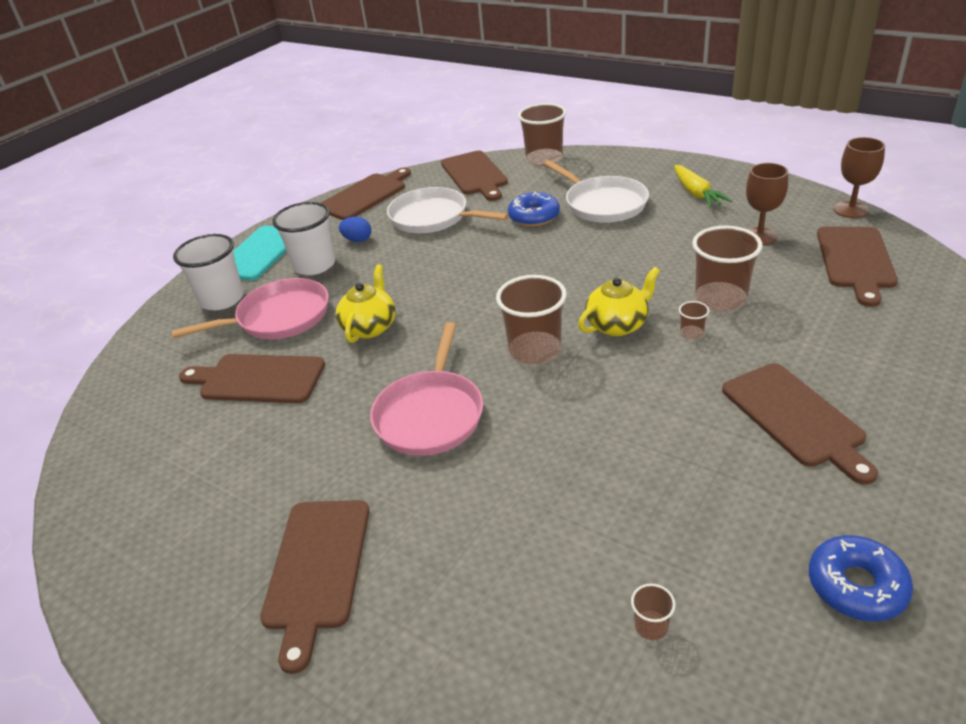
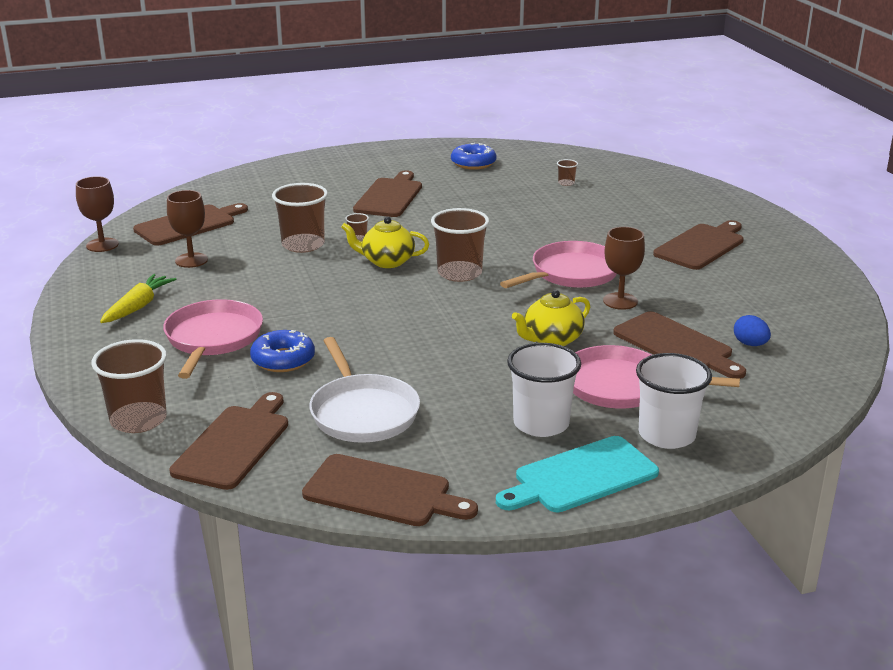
camera: 145 degrees left, 10 degrees down
(347, 404) = (620, 301): none -> brown goblet
(357, 240) = (467, 429): blue egg -> blue egg (750, 344)
(365, 195) = (383, 492): brown cutting board -> brown cutting board turned 150 degrees counterclockwise
(603, 204) = (213, 338): white pan -> pink pan

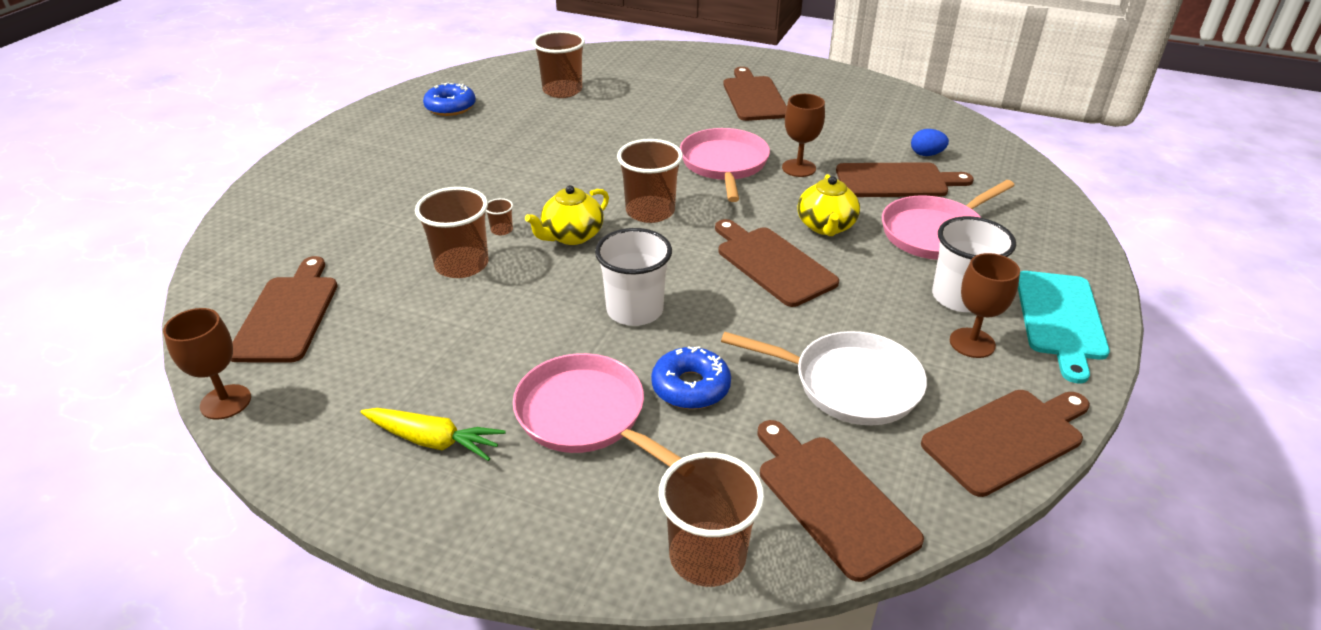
camera: 50 degrees left, 10 degrees up
(138, 307) = (433, 440): yellow carrot -> yellow carrot turned 135 degrees clockwise
(191, 260) = (379, 351): brown goblet -> brown goblet (972, 343)
(389, 196) = (441, 173): brown cutting board -> brown cutting board (772, 264)
(566, 183) = (562, 91): brown cup -> brown cup, size x2.31
(666, 435) = (1028, 251): white cup -> white cup (635, 310)

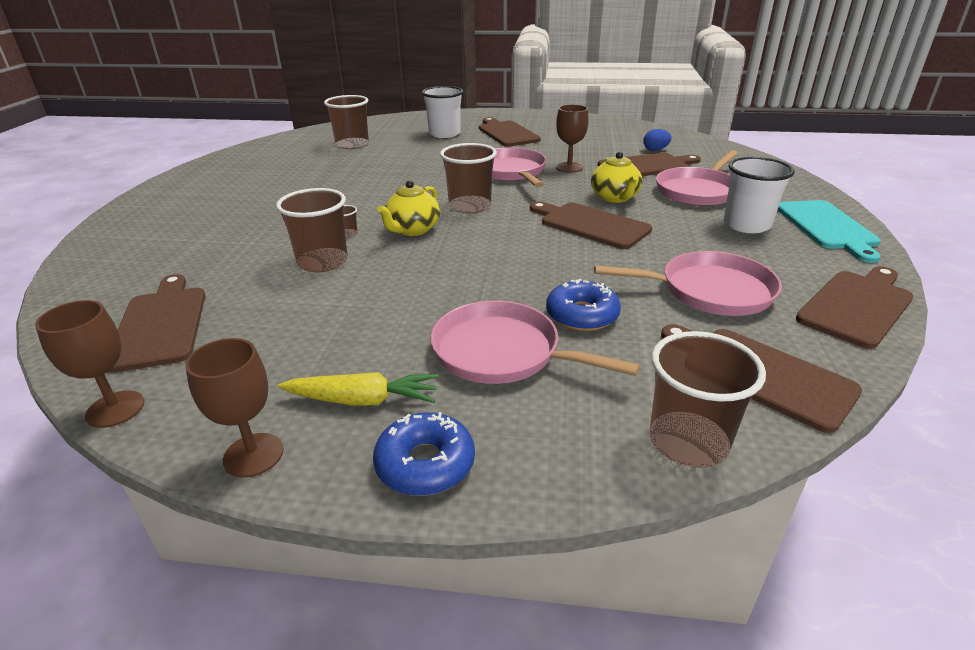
camera: 15 degrees left, 5 degrees down
(450, 107) = (260, 163): blue donut -> blue donut (425, 464)
(635, 310) = (498, 270): white cup -> white cup (444, 134)
(850, 384) = (710, 291): white pan -> pink pan
(972, 343) = (778, 250): brown goblet -> brown goblet (253, 455)

